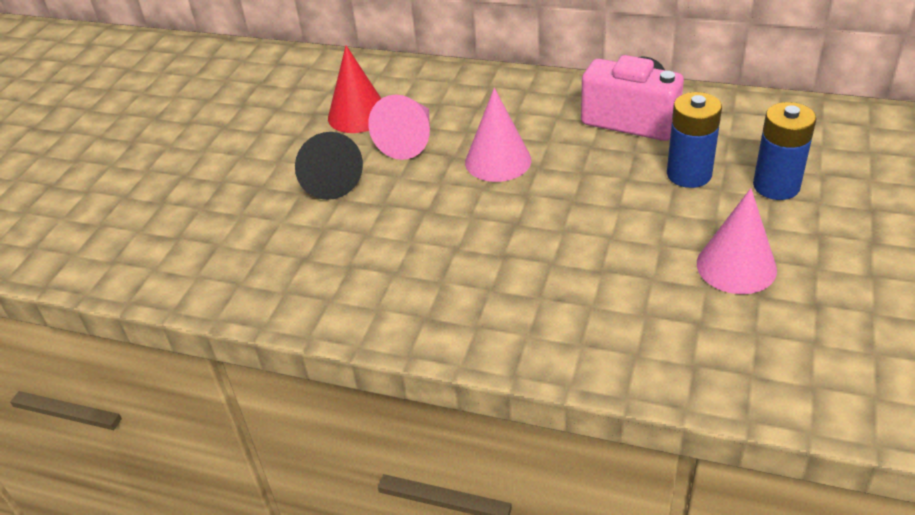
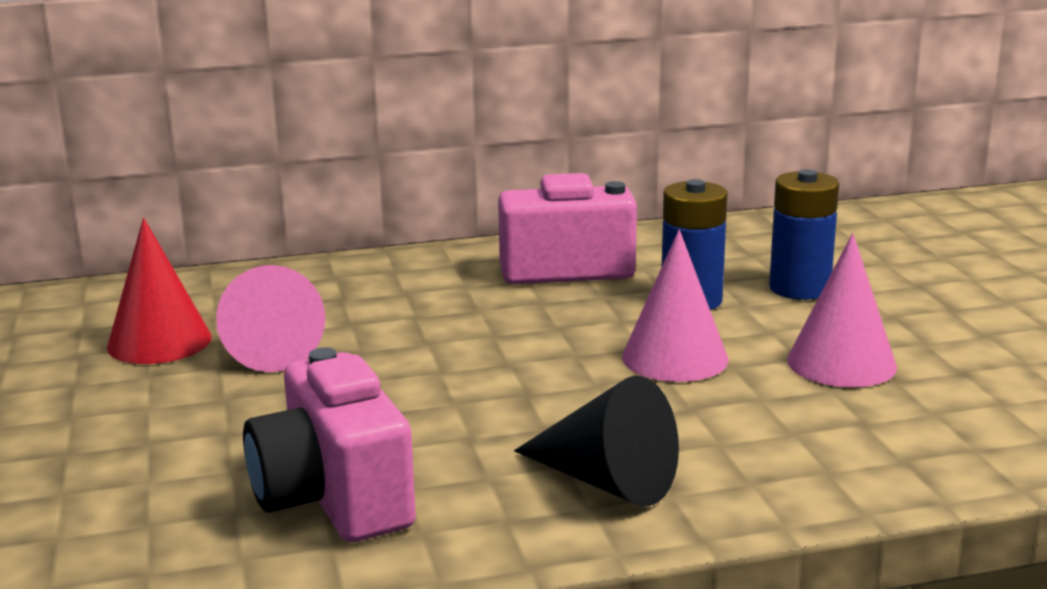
camera: 35 degrees left, 20 degrees down
(327, 179) = (182, 417): black cone -> black cone (606, 481)
(354, 267) = (333, 499): none -> pink camera
(498, 161) = (431, 341): pink cone -> pink cone (675, 358)

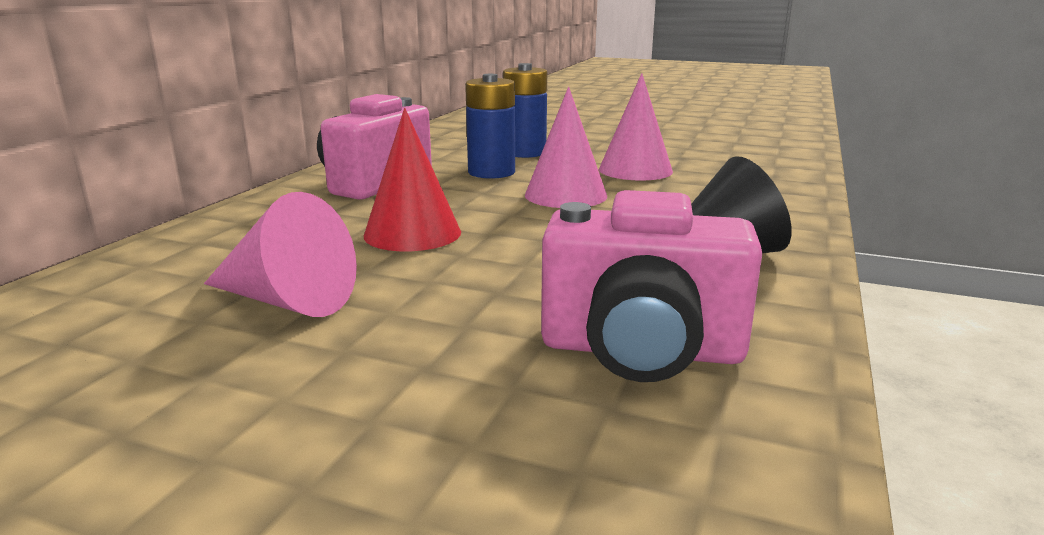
camera: 55 degrees left, 0 degrees up
(159, 341) = (134, 350): red cone -> red cone (412, 233)

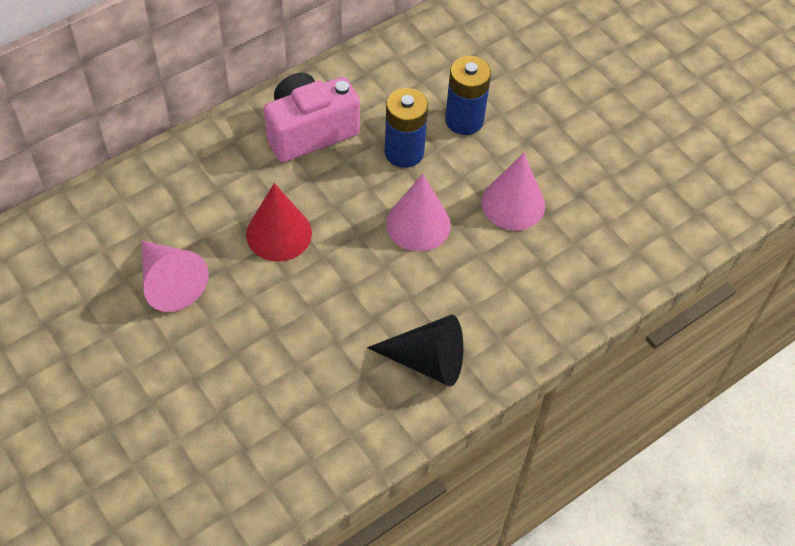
camera: 30 degrees right, 35 degrees up
(641, 351) = (290, 422): pink camera -> none

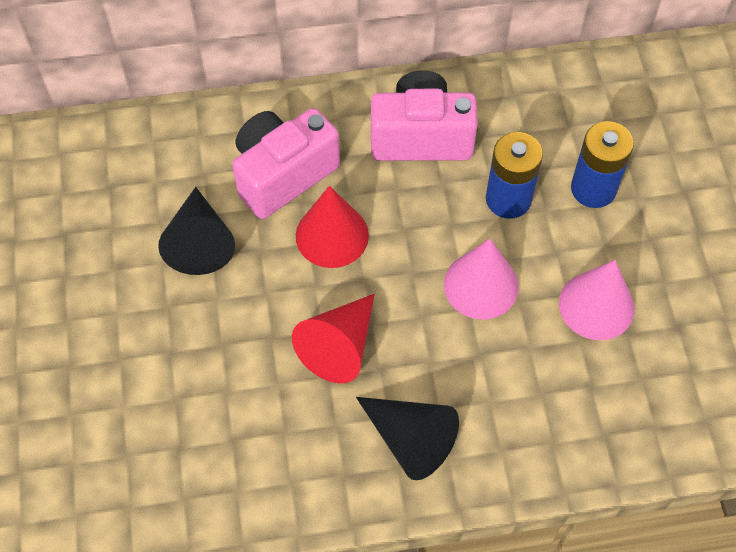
camera: 30 degrees right, 5 degrees up
(170, 282) = (200, 242): pink cone -> black cone
(211, 203) = (283, 174): none -> pink camera
(332, 315) = (339, 346): none -> red cone

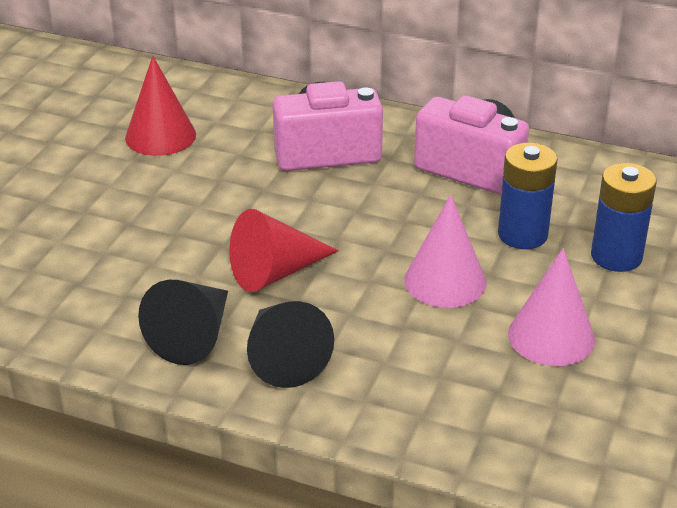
camera: 30 degrees right, 25 degrees down
(200, 242) = (217, 167): black cone -> black cone (194, 336)
(332, 235) = (334, 201): red cone -> red cone (160, 136)

